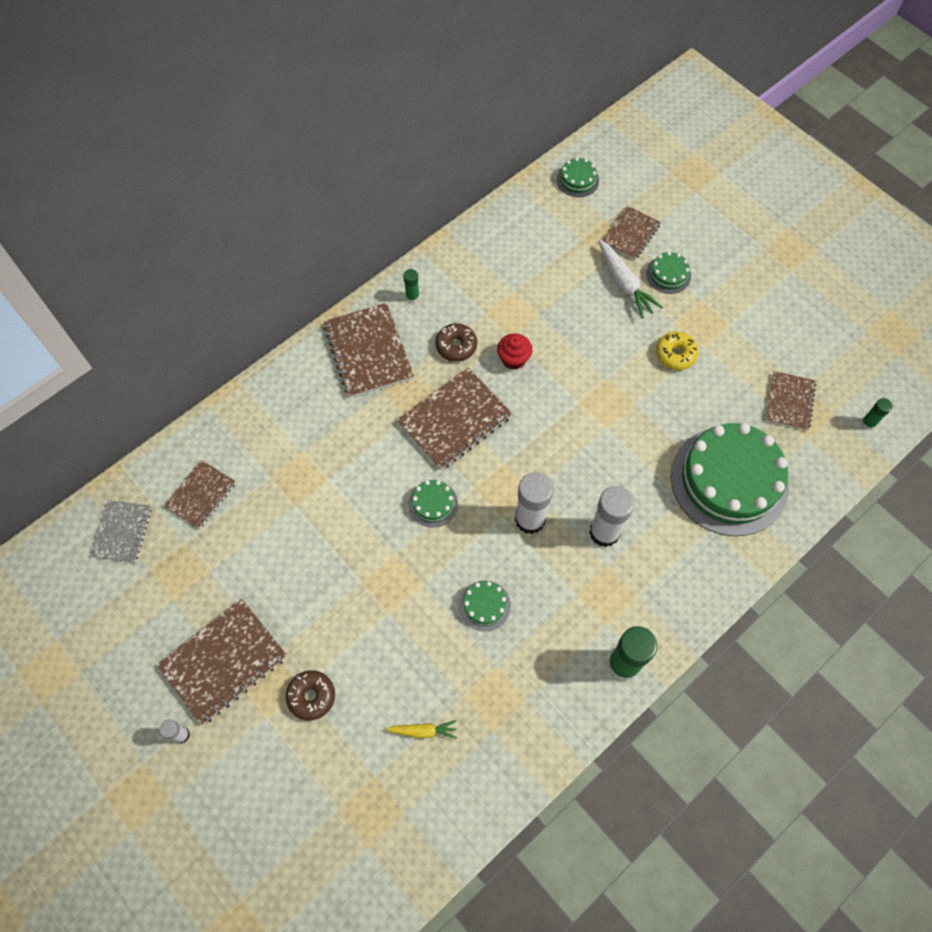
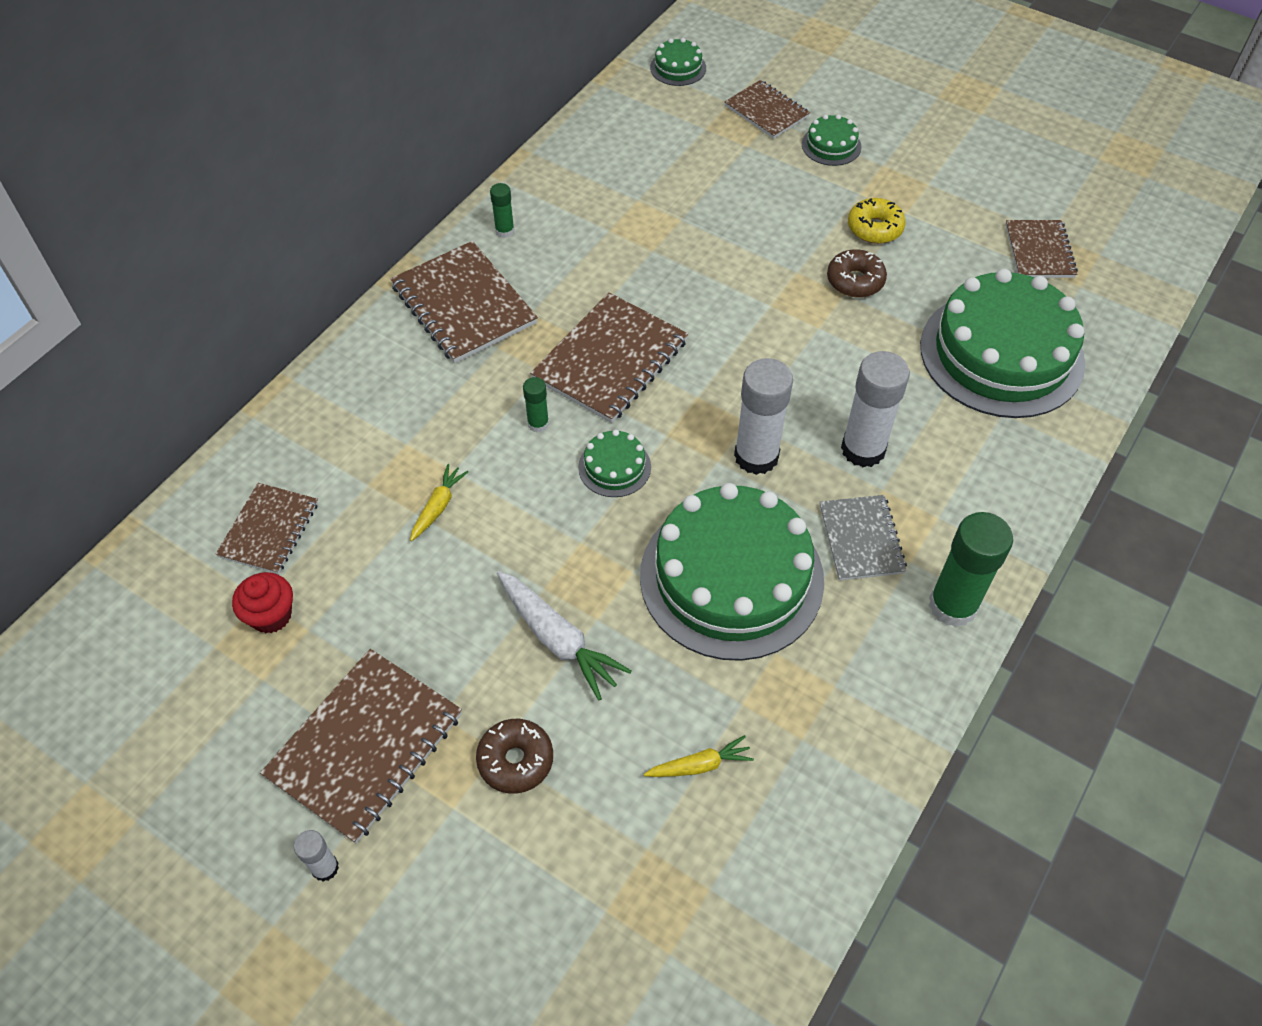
camera: 15 degrees left, 10 degrees down
(122, 532) = (158, 605): grey notebook -> grey notebook (861, 539)
(311, 505) = (438, 507): none -> yellow carrot
(456, 346) = (583, 275): brown donut -> brown donut (855, 281)
(484, 605) = (731, 577): green cake -> green cake, size x2.38
(513, 359) = (666, 274): red cupcake -> red cupcake (271, 615)
(624, 284) = (779, 165): white carrot -> white carrot (558, 639)
(630, 234) = (766, 111): brown notebook -> brown notebook turned 60 degrees counterclockwise
(868, 423) = (1145, 255): green glue stick -> green glue stick (538, 424)

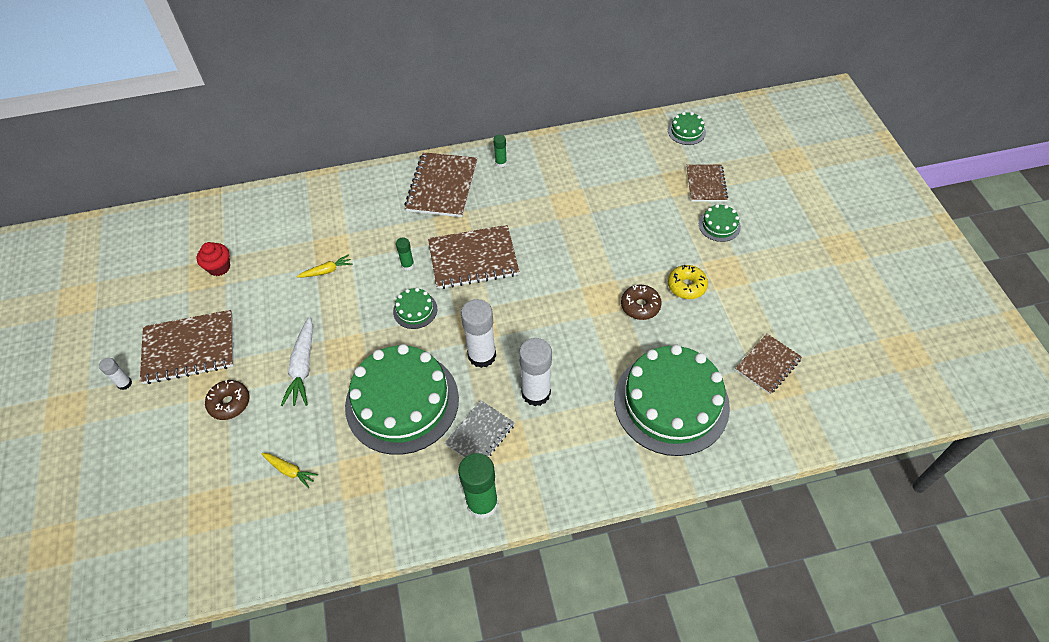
camera: 45 degrees right, 0 degrees up
(269, 530) = (258, 231): brown notebook -> none

